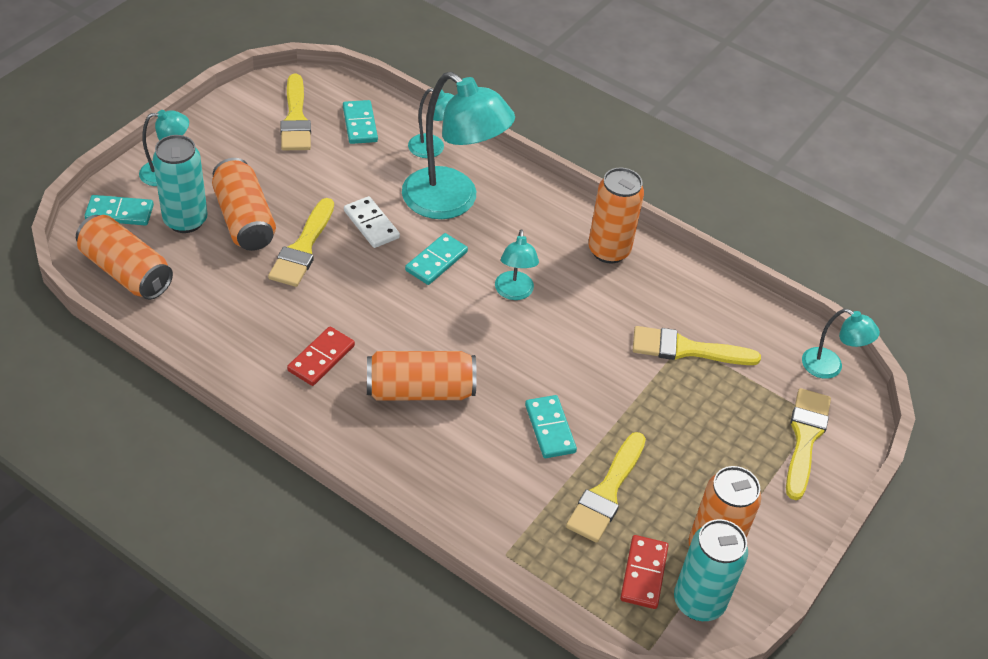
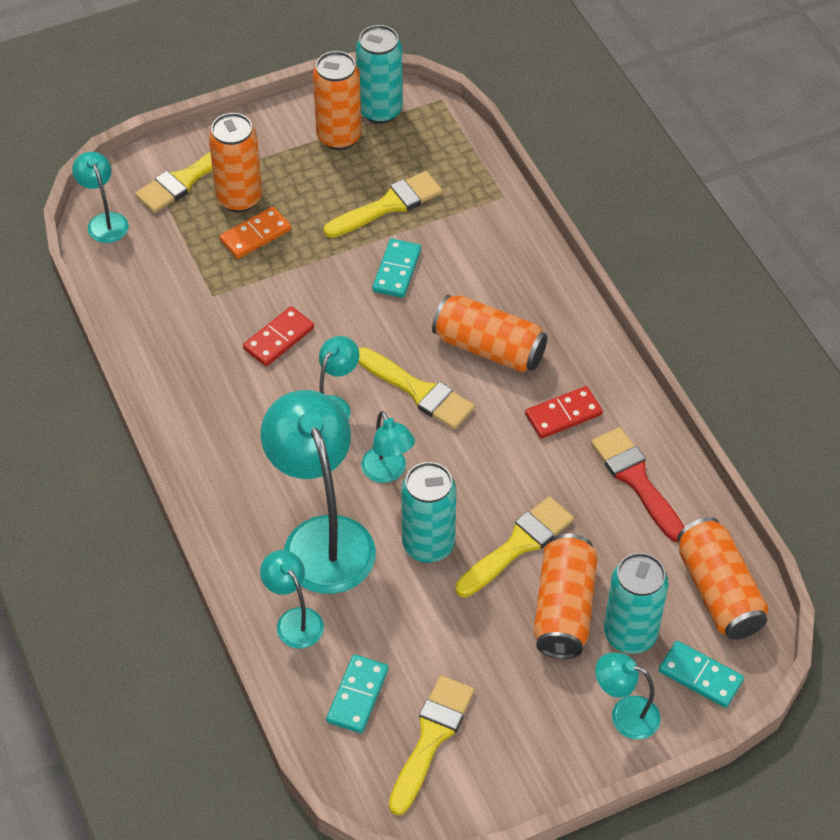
camera: 145 degrees left, 5 degrees up
(231, 329) = (636, 480): none -> red brush
(371, 224) = (428, 545): white domino -> turquoise can
(436, 261) = (388, 472): turquoise domino -> turquoise lamp
(609, 250) = (202, 412): orange can -> orange can (239, 198)
(644, 574) = (406, 142): red domino -> red domino (278, 338)
(686, 349) = (217, 287): yellow brush -> yellow brush (418, 391)
(697, 409) = (255, 235): none -> orange domino

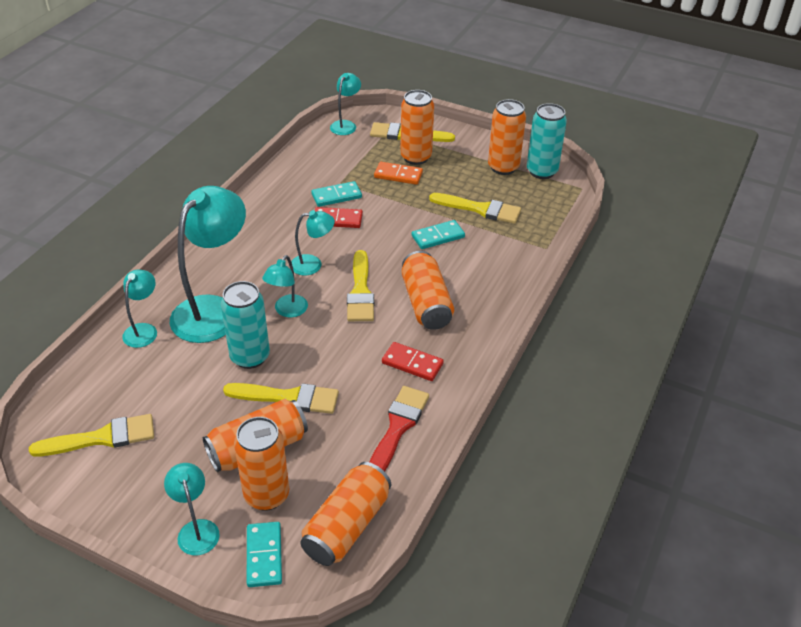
camera: 50 degrees right, 10 degrees down
(358, 695) = (109, 386): turquoise domino -> turquoise domino (336, 196)
(630, 634) = (266, 495): turquoise can -> orange can

